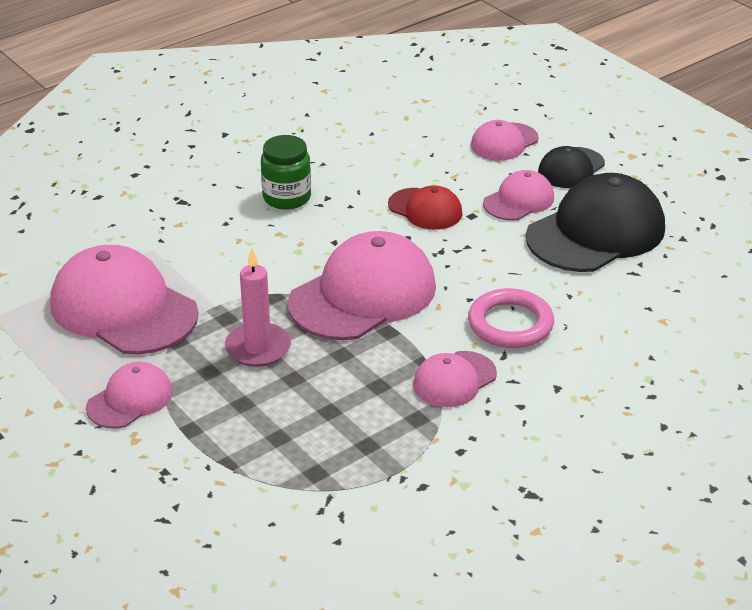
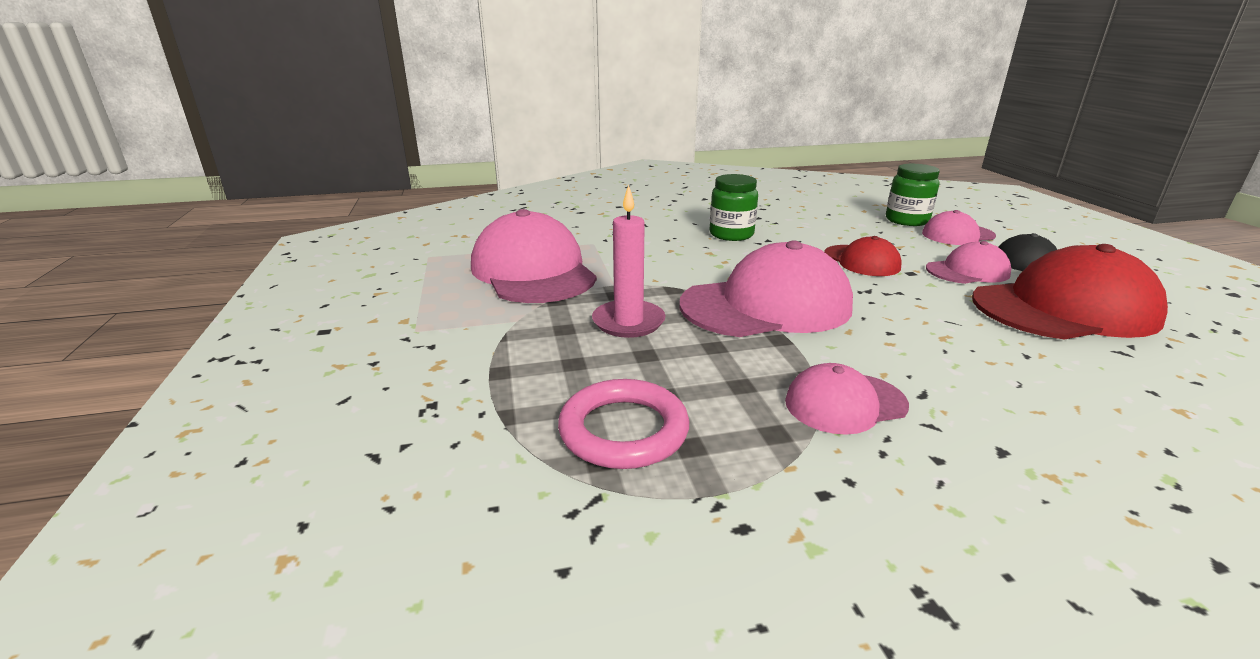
camera: 25 degrees right, 10 degrees down
(130, 399) = (468, 332): pink cap -> none
(452, 127) = (907, 220): none -> green jar
(510, 324) = (939, 365): pink ring -> pink ring (623, 430)
(596, 232) = (1064, 308): black cap -> red cap

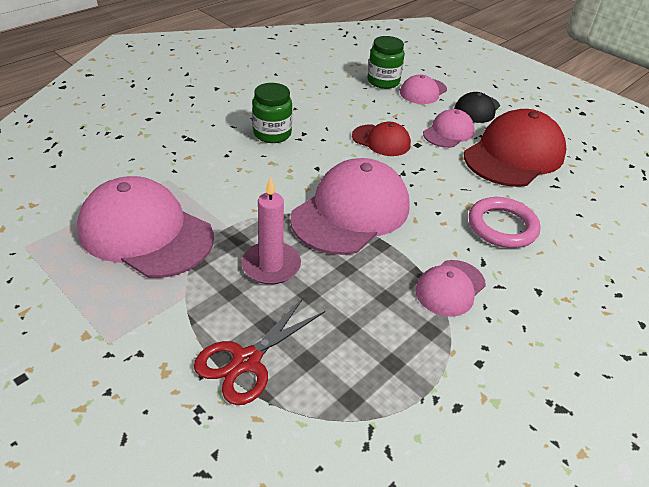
camera: 35 degrees left, 15 degrees up
(521, 384) = (247, 361): none -> red scissors
(623, 430) = (346, 369): pink ring -> pink ring (502, 226)

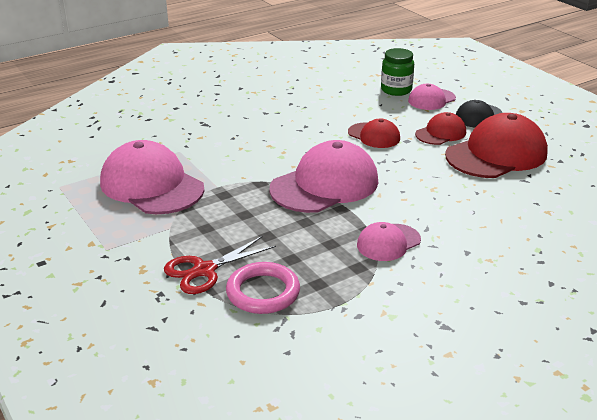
camera: 15 degrees right, 10 degrees down
(271, 265) = (244, 215): pink candle -> none
(272, 134) = (277, 125): green jar -> none
(448, 132) = (441, 133): pink cap -> red cap
(502, 226) = (457, 205): pink ring -> pink ring (263, 292)

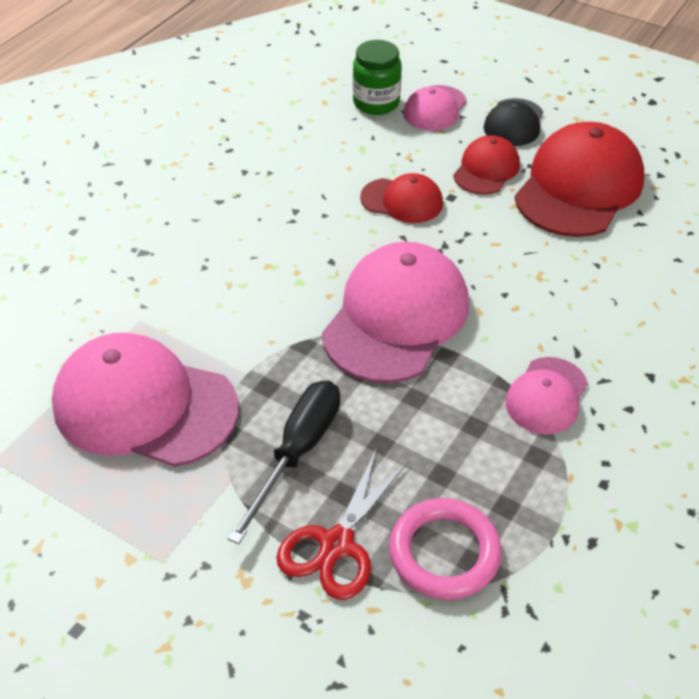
camera: 25 degrees left, 15 degrees up
(217, 226) = (297, 452): none -> black screwdriver

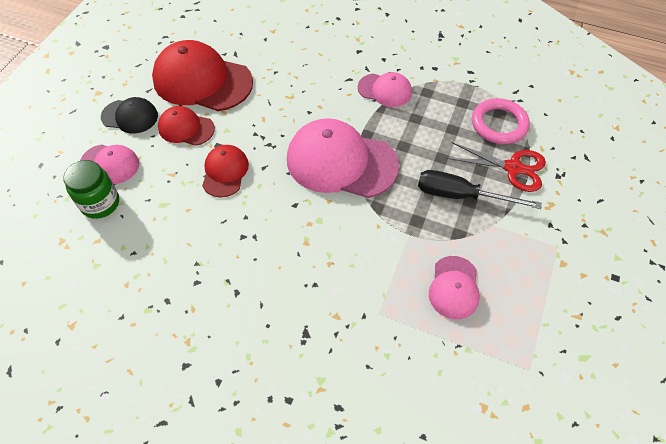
camera: 100 degrees left, 10 degrees up
(144, 405) = (454, 287): pink cap -> pink cap, size x0.53

